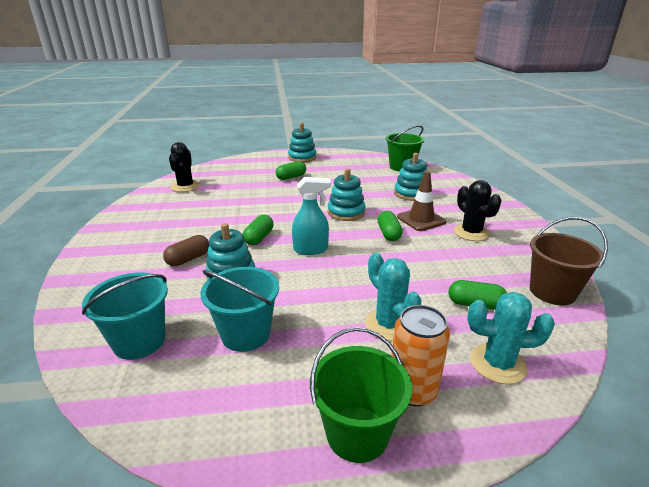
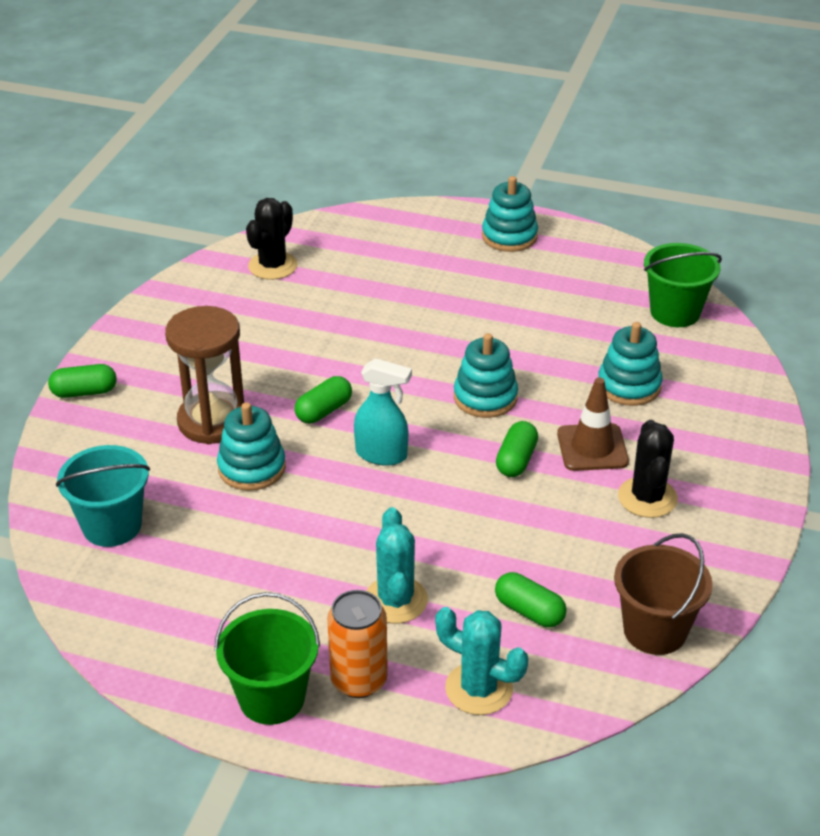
camera: 25 degrees right, 10 degrees up
(188, 259) = (213, 421): brown capsule -> brown hourglass
(245, 334) = (226, 555): turquoise bucket -> none
(291, 177) = (454, 287): green capsule -> green capsule (84, 392)

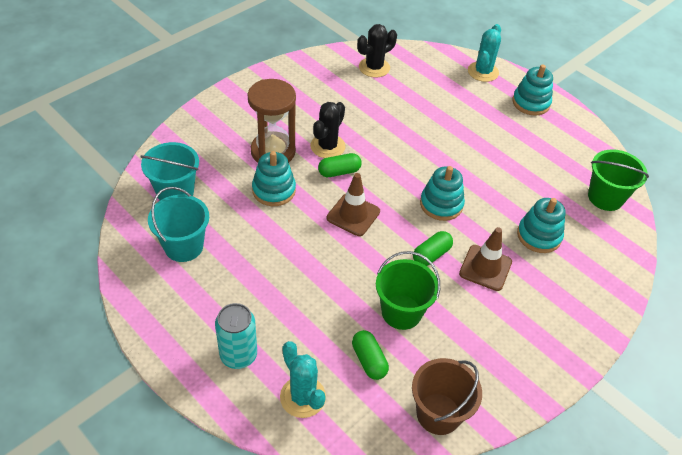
camera: 25 degrees right, 10 degrees up
(84, 392) = (218, 104): green capsule -> none
(179, 586) = (183, 246): none -> turquoise bucket
(272, 698) = (183, 341): green bucket -> green bucket (401, 312)
(359, 680) = (238, 355): orange can -> turquoise can
(382, 454) = (353, 215): turquoise spray bottle -> brown traffic cone
(395, 600) = (295, 313): turquoise cactus -> turquoise cactus (483, 72)
(647, 498) = (497, 319): black cactus -> black cactus (327, 146)

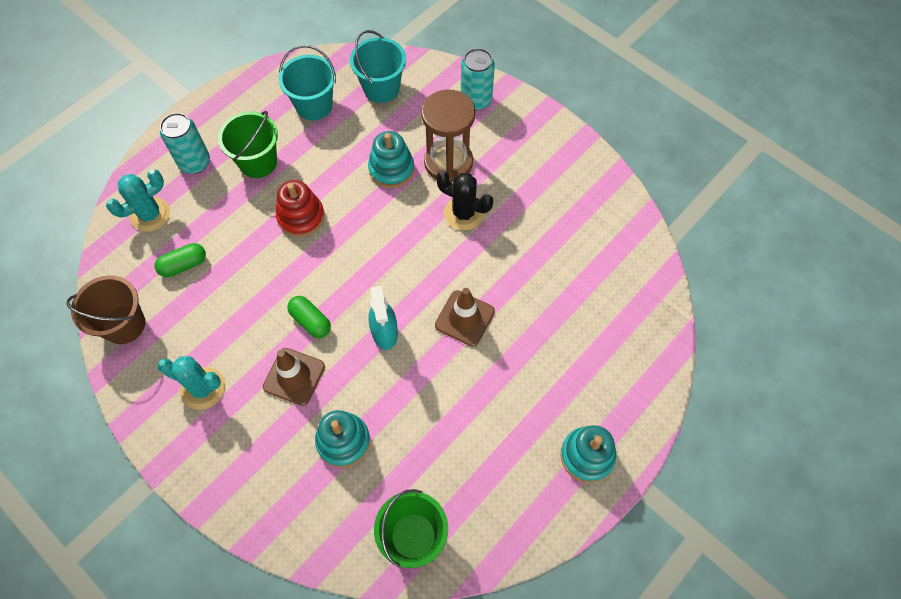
camera: 90 degrees right, 15 degrees up
(207, 128) = (476, 100): none -> turquoise can
(319, 260) = (301, 217): none -> red stacking toy
(339, 172) = (425, 227): green capsule -> none
(353, 215) = (362, 244): brown traffic cone -> brown traffic cone (464, 318)
(374, 67) = (617, 256): black cactus -> none
(401, 312) = (237, 292): green bucket -> green bucket (258, 162)
(441, 204) = (385, 332): turquoise stacking toy -> turquoise spray bottle
(483, 72) = (641, 393): turquoise cactus -> turquoise cactus (203, 388)

